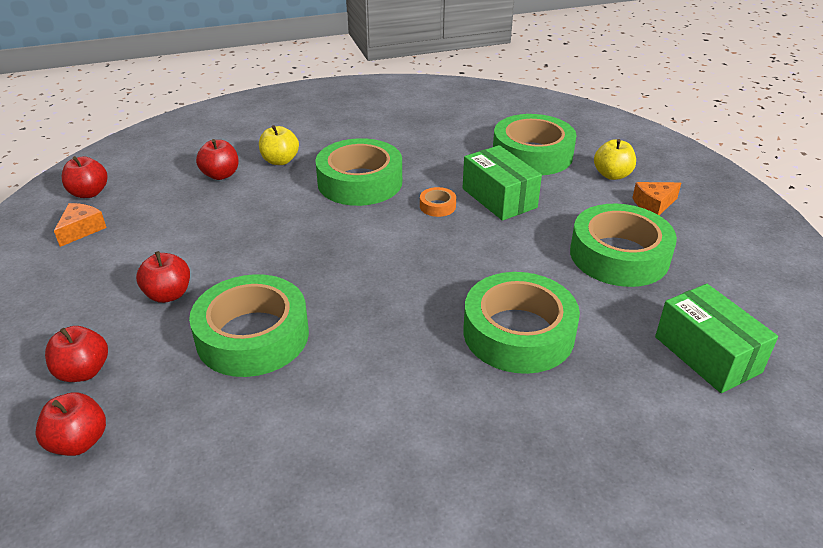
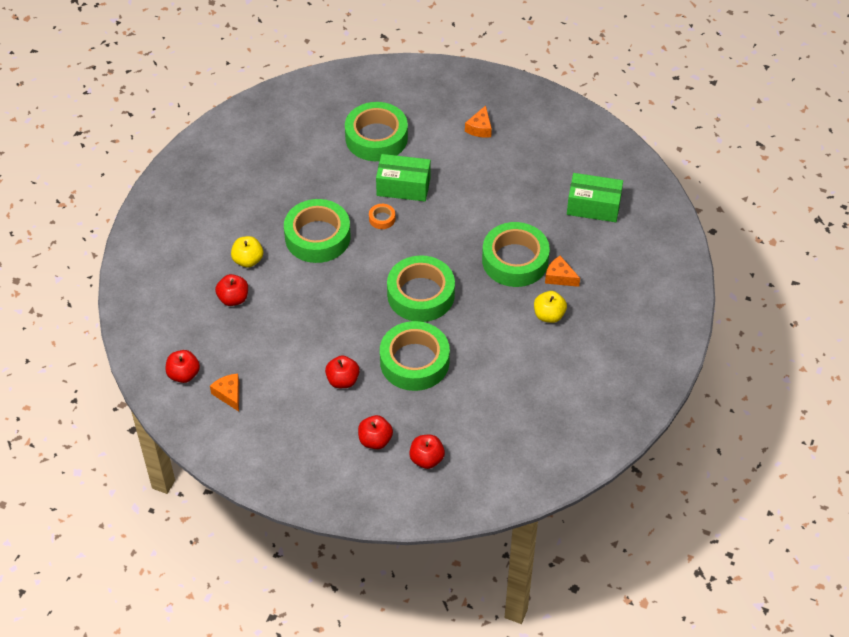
camera: 50 degrees left, 15 degrees up
(550, 392) = (559, 277): none -> orange cheese
(612, 175) = (436, 121): yellow apple -> yellow apple (549, 315)
(619, 255) = (503, 178): green tape -> green tape (420, 294)

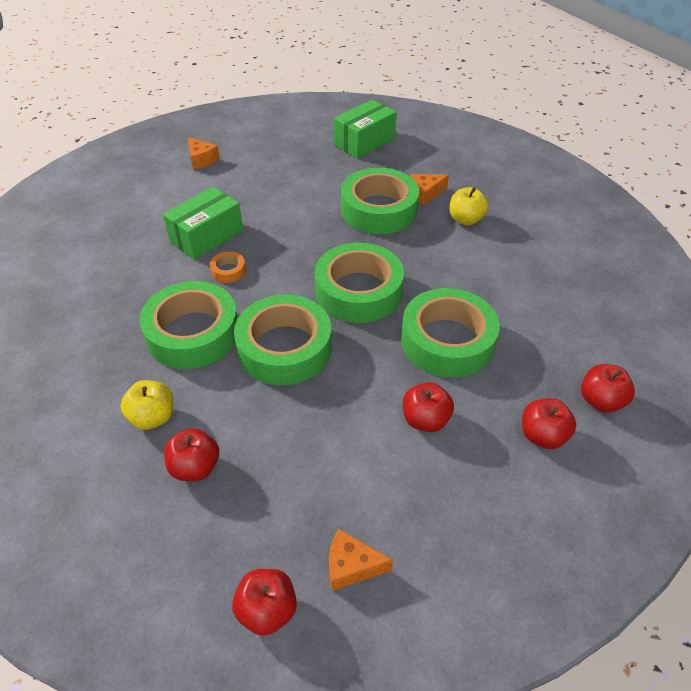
camera: 55 degrees left, 5 degrees down
(376, 138) = (123, 224): green tape -> green tape (284, 348)

